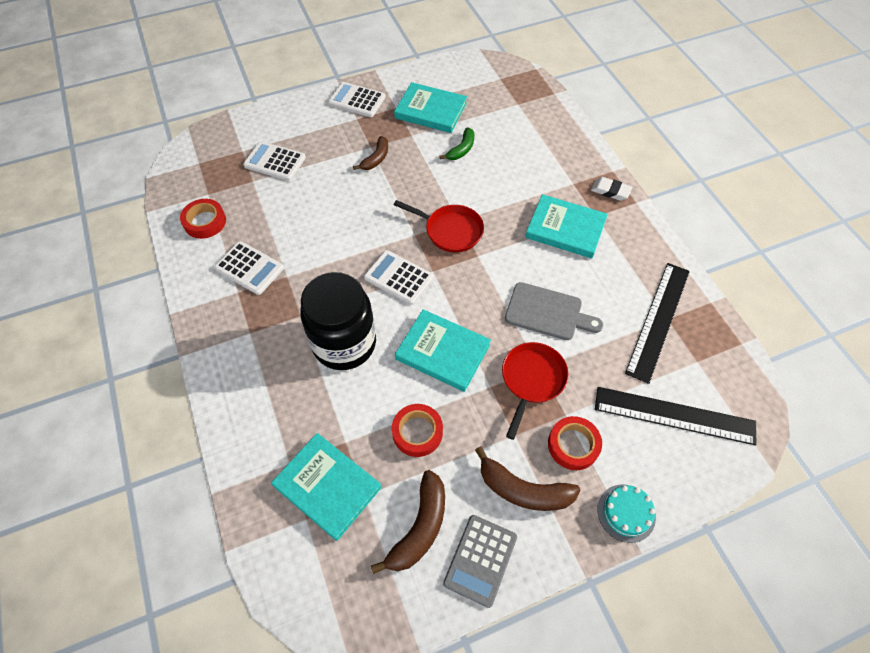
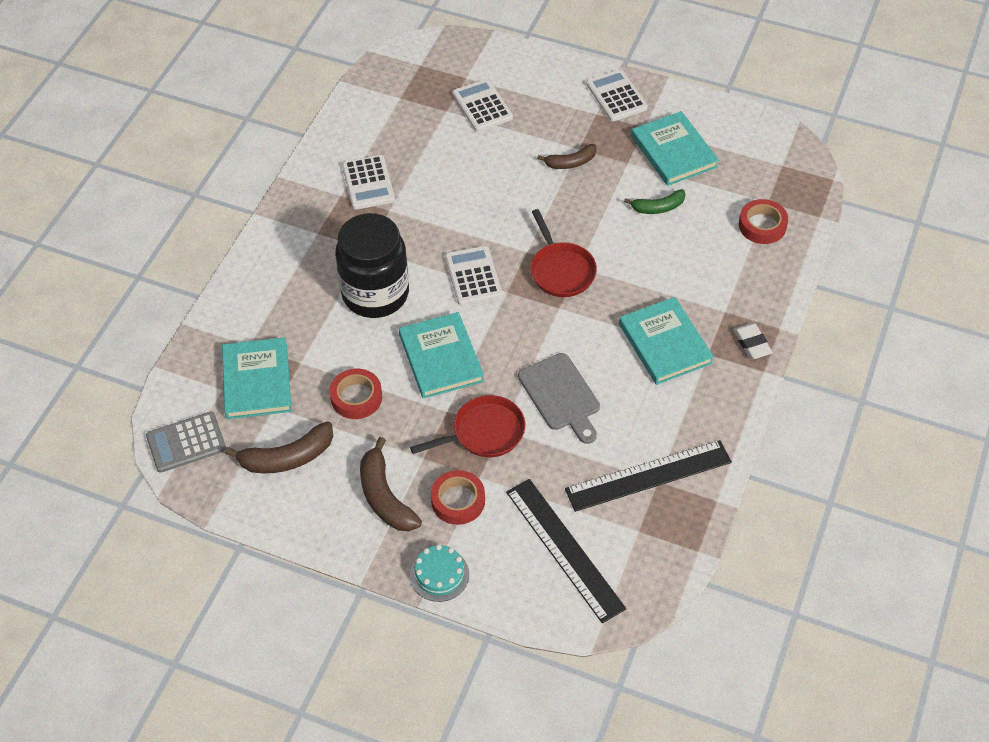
camera: 45 degrees right, 5 degrees down
(205, 222) = (374, 120): red tape -> red tape (762, 225)
(480, 560) = (303, 511): grey calculator -> grey calculator (186, 443)

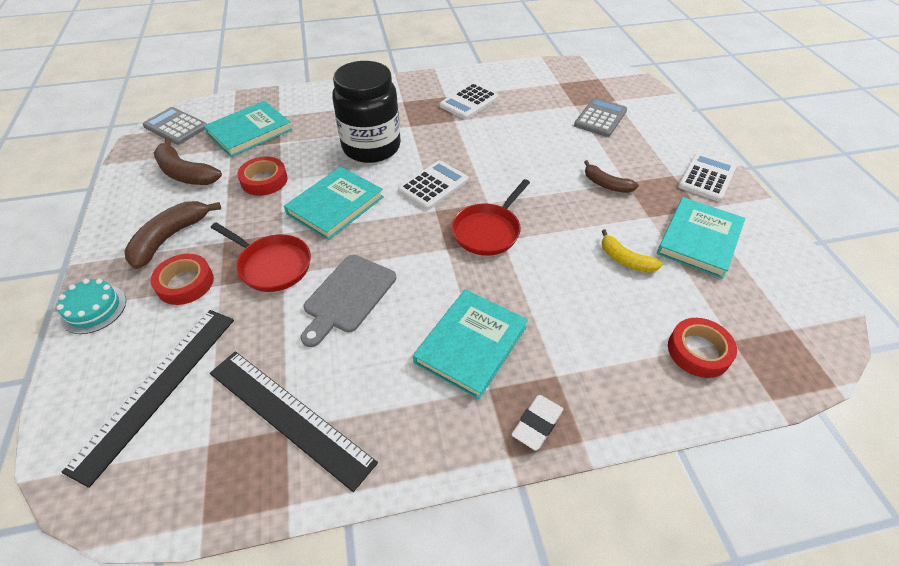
camera: 55 degrees right, 5 degrees down
(482, 106) = (600, 118): white calculator -> grey calculator
(658, 207) = (625, 260): green banana -> yellow banana

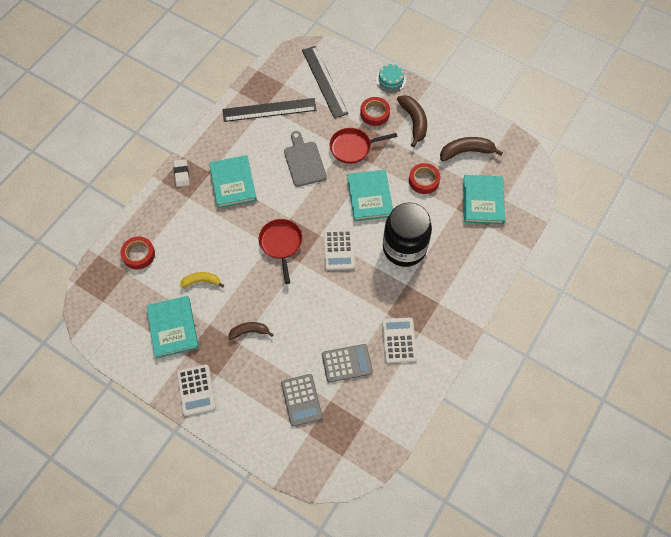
camera: 135 degrees right, 15 degrees up
(176, 127) = (524, 170): grey calculator -> grey calculator (347, 363)

